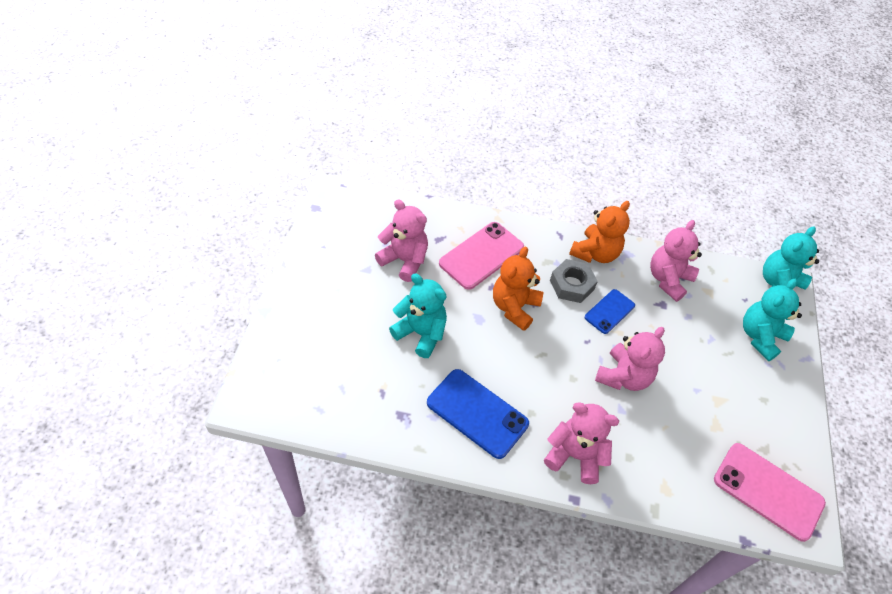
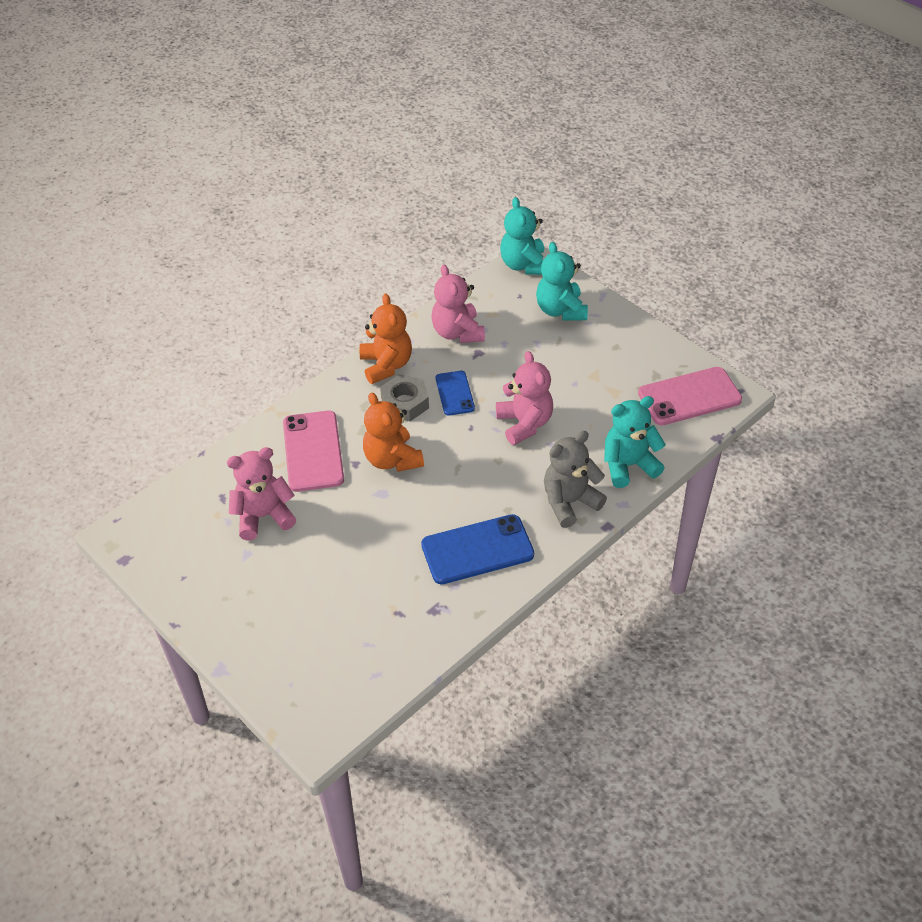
camera: 50 degrees left, 5 degrees down
(421, 333) = (359, 547): turquoise teddy bear -> turquoise teddy bear (628, 465)
(575, 455) = (569, 502): pink teddy bear -> grey teddy bear

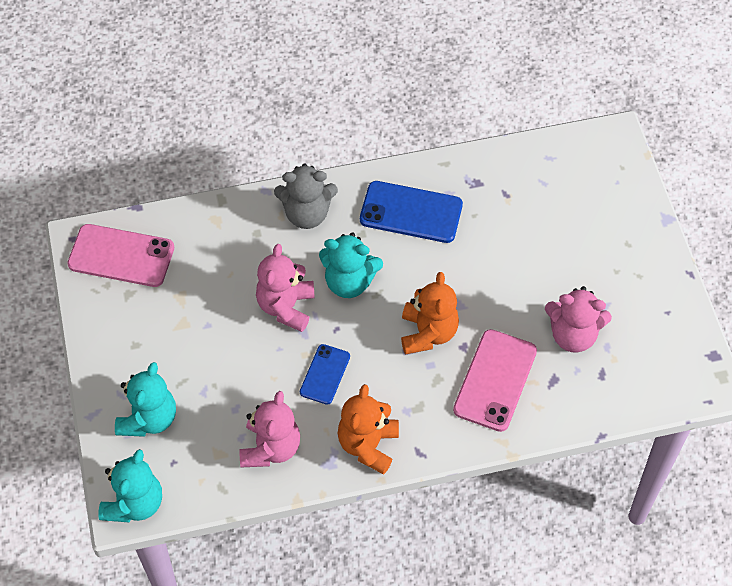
camera: 150 degrees left, 10 degrees up
(405, 403) = (378, 389): grey nut -> none
(628, 465) = (232, 220): turquoise teddy bear -> turquoise teddy bear (349, 282)

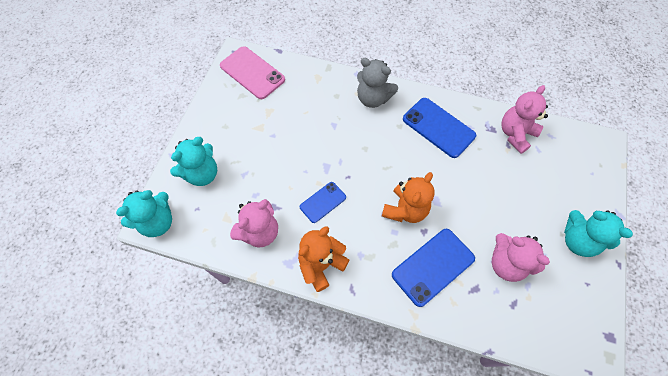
camera: 30 degrees right, 5 degrees up
(286, 307) = (326, 147): pink teddy bear -> pink teddy bear (515, 134)
(349, 282) = (374, 151): turquoise teddy bear -> turquoise teddy bear (578, 240)
(495, 380) = (433, 266): pink phone -> blue phone

